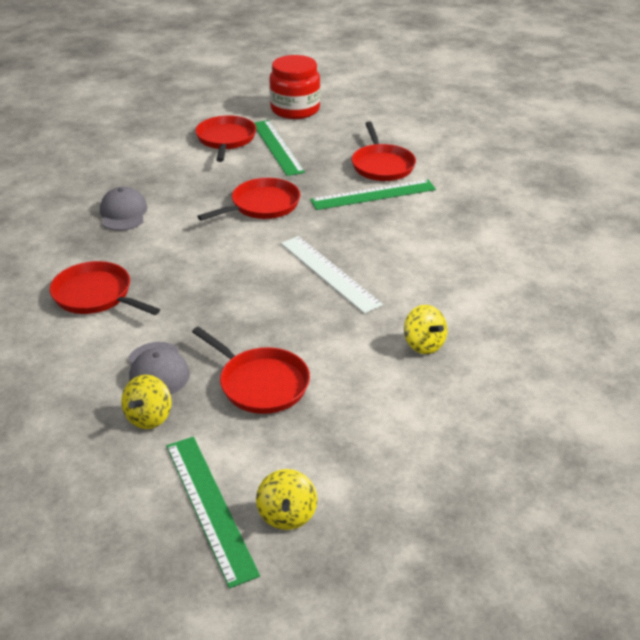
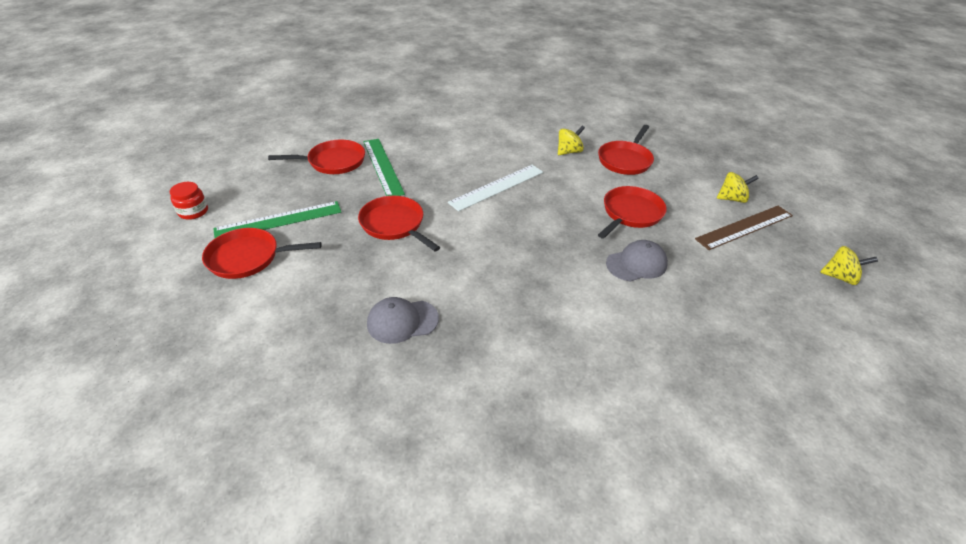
camera: 95 degrees left, 5 degrees up
(96, 295) = (552, 317): red pan -> red pan (625, 160)
(149, 417) = (686, 262): yellow spinning top -> yellow spinning top (839, 277)
(210, 507) = (744, 227): green ruler -> brown ruler
(295, 109) = (193, 211): red jar -> red jar, size x0.52

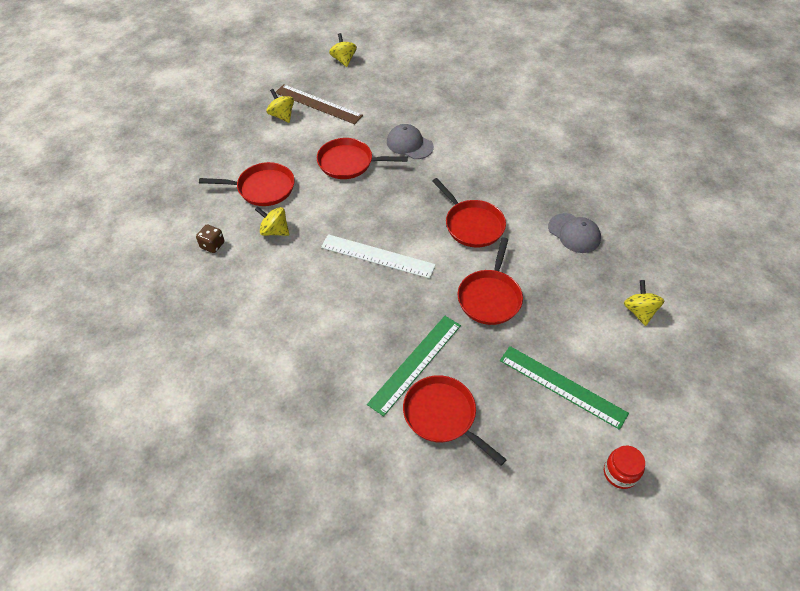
camera: 120 degrees left, 10 degrees up
(247, 258) = (618, 369): red pan -> red pan (472, 225)
(270, 308) = (639, 311): none -> yellow spinning top
(575, 125) = (212, 245): none -> brown dice

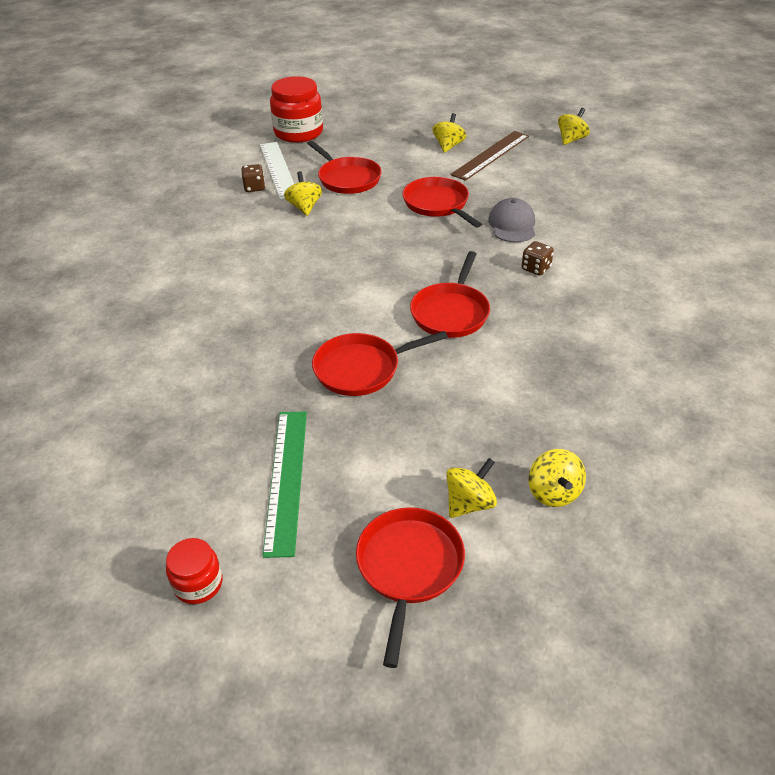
camera: 55 degrees right, 10 degrees down
(159, 179) = (298, 132): none -> red jar
(318, 104) = (491, 155): brown ruler -> brown ruler turned 45 degrees clockwise
(377, 256) = (337, 274): white ruler -> white ruler (278, 170)
(415, 363) = (224, 357): green ruler -> none
(442, 415) = (174, 403): red pan -> red pan (409, 567)
(465, 162) = (536, 268): none -> brown dice
(574, 233) = (533, 393): grey cap -> none
(654, 272) = (553, 492): none -> yellow spinning top

